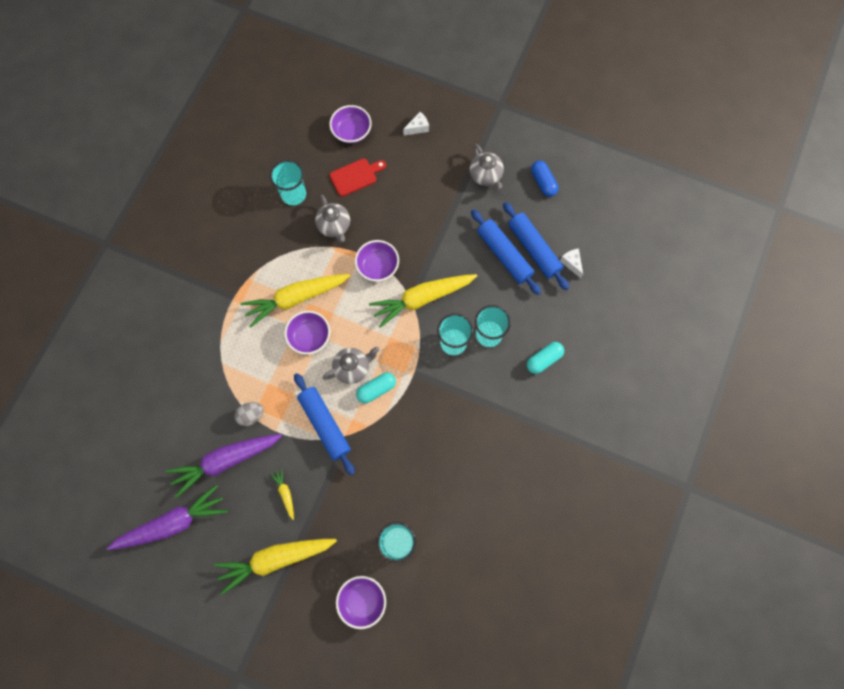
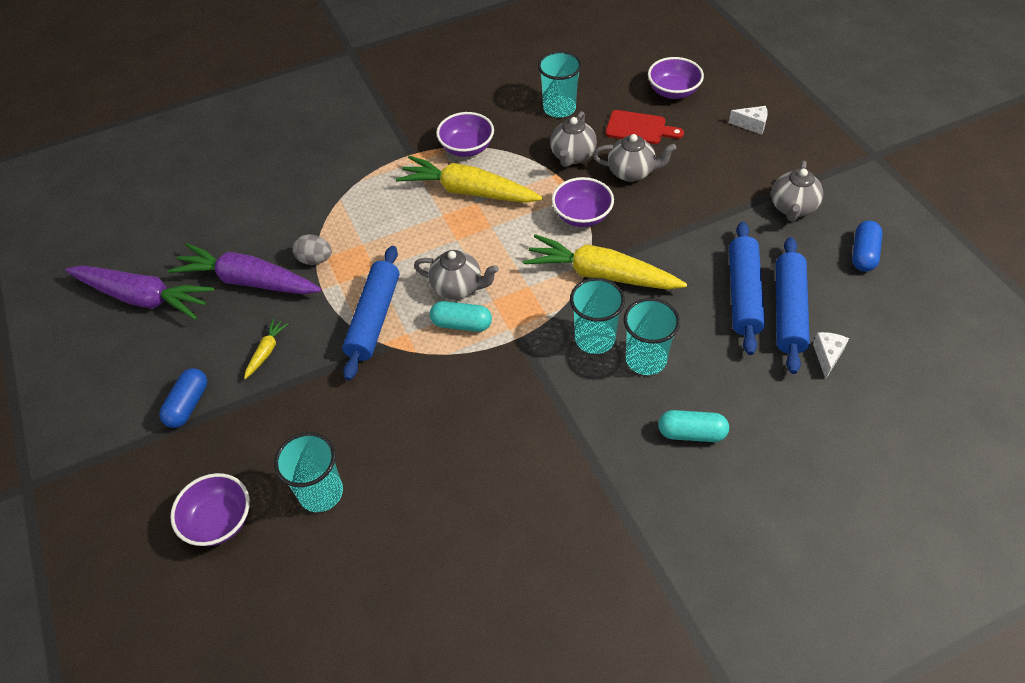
camera: 45 degrees right, 20 degrees down
(275, 559) = (188, 405): yellow carrot -> blue capsule
(309, 337) = (445, 231): purple bowl -> purple bowl (467, 148)
(379, 214) = (632, 172): none -> grey teapot

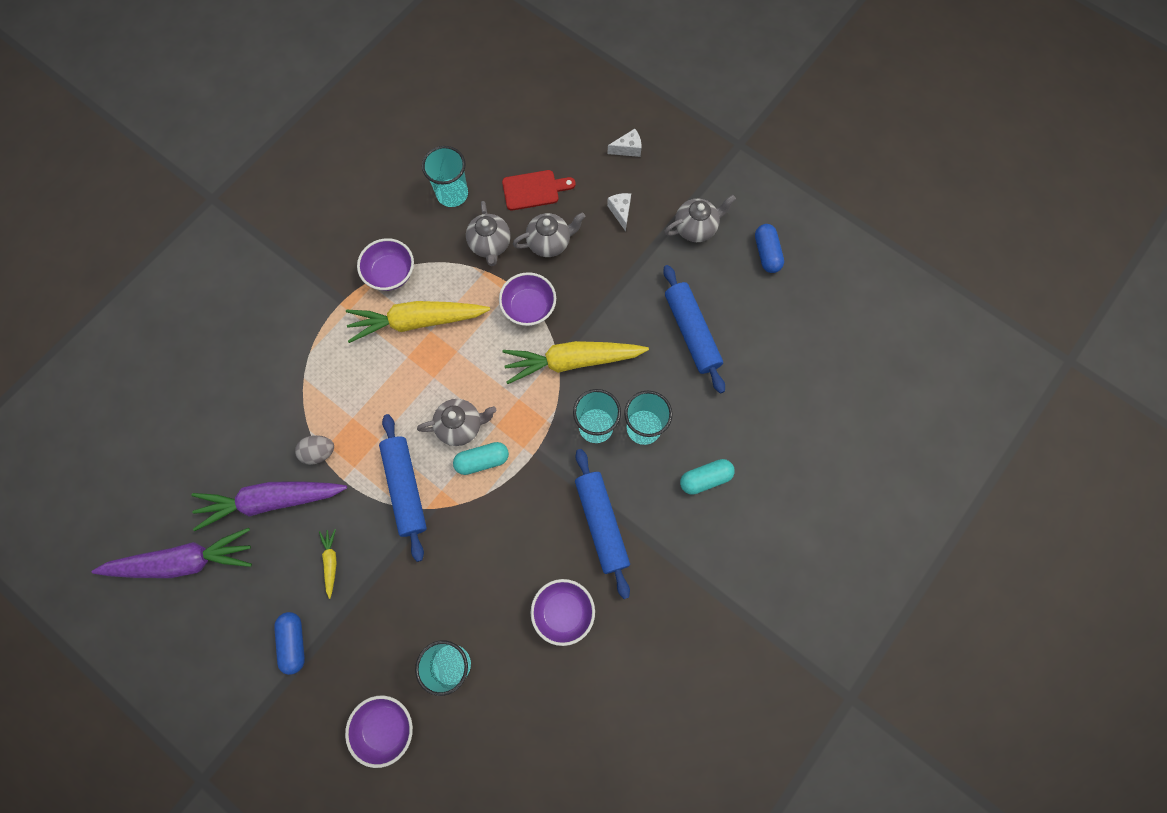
camera: 30 degrees left, 20 degrees up
(673, 91) = (545, 135): purple bowl -> purple bowl (563, 612)
(788, 311) = (731, 334): blue rolling pin -> blue rolling pin (601, 524)
(792, 208) = (696, 228): grey teapot -> grey teapot turned 105 degrees counterclockwise
(827, 356) = (775, 364): white cheese -> white cheese (620, 212)

